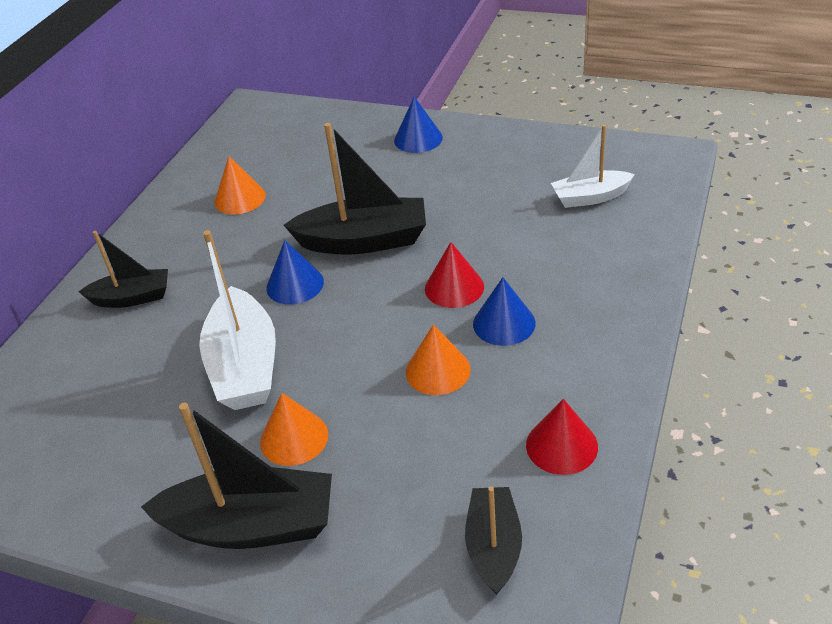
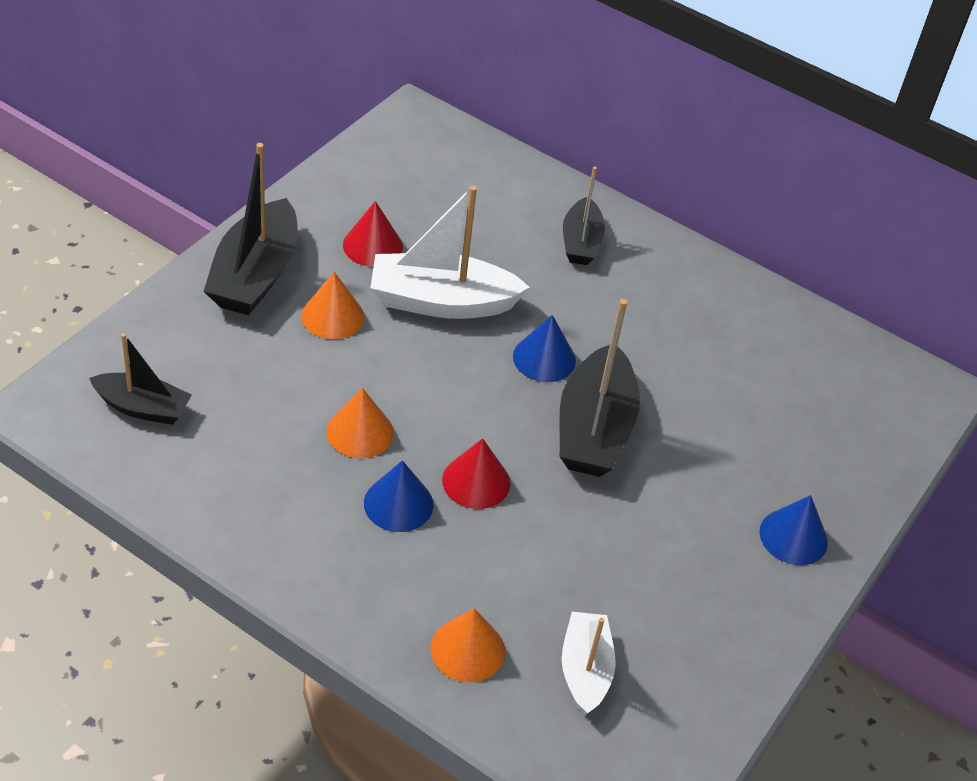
camera: 95 degrees right, 5 degrees up
(240, 198) = (722, 344): orange cone -> orange cone (467, 649)
(561, 445) = (215, 489): red cone -> red cone (372, 245)

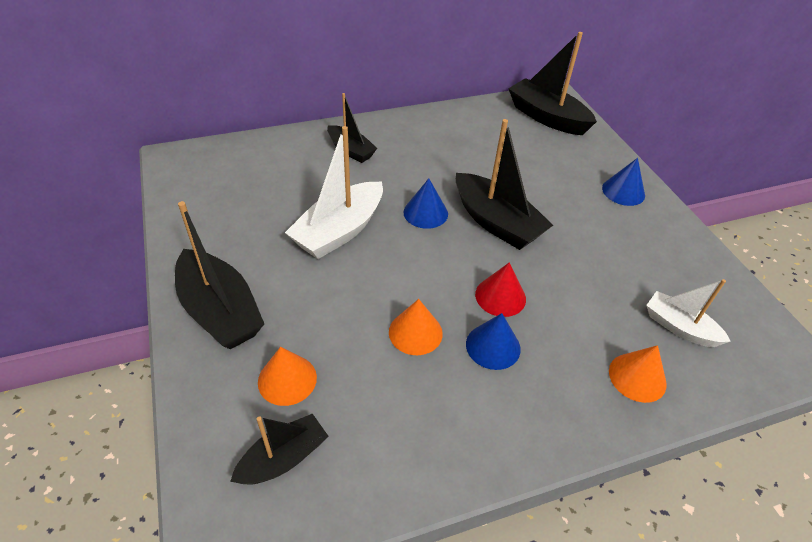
camera: 50 degrees left, 0 degrees up
(332, 316) = (300, 290): orange cone -> orange cone (287, 379)
(372, 245) = (259, 236): red cone -> none
(871, 396) = (547, 117): none -> black boat

